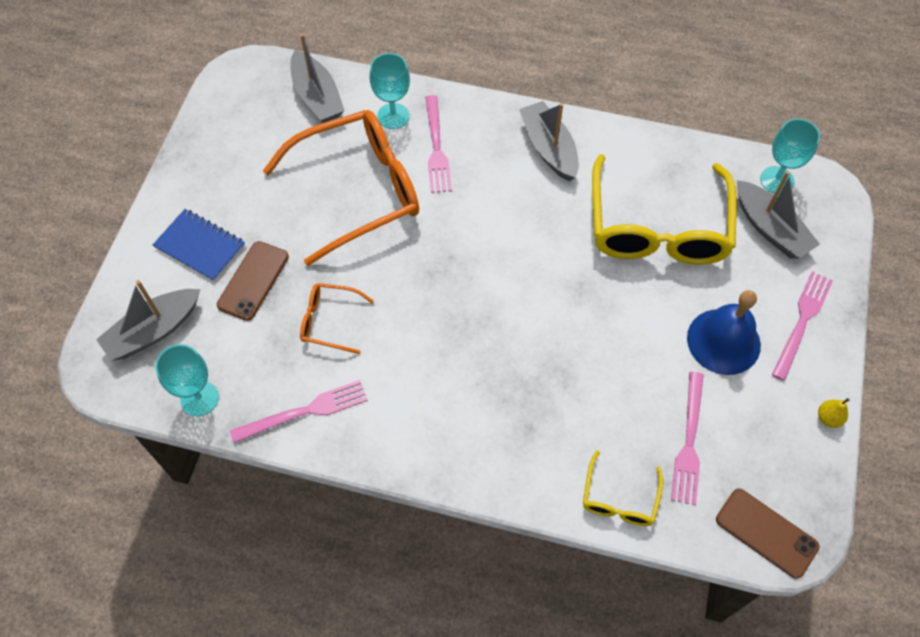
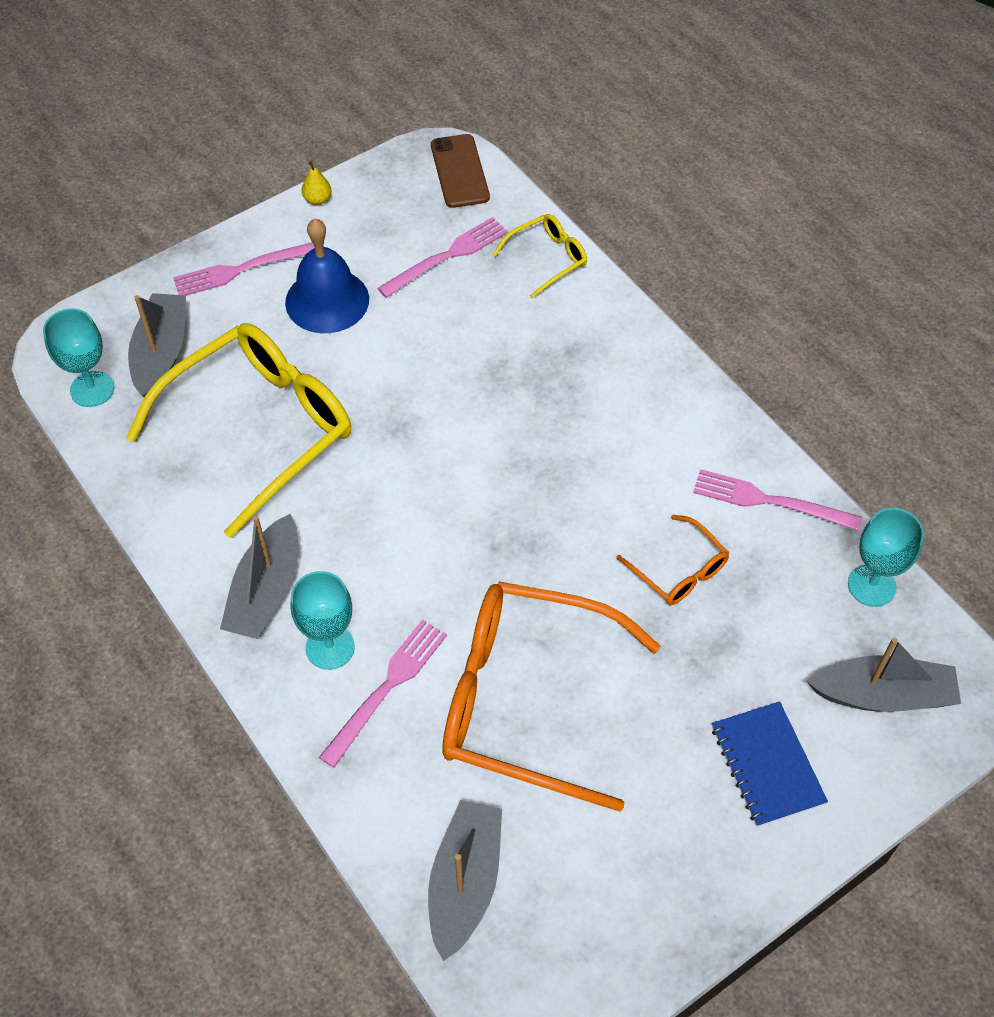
camera: 140 degrees left, 5 degrees down
(253, 280) = (731, 675): brown phone -> none
(393, 116) = (396, 773): turquoise goblet -> turquoise goblet (330, 647)

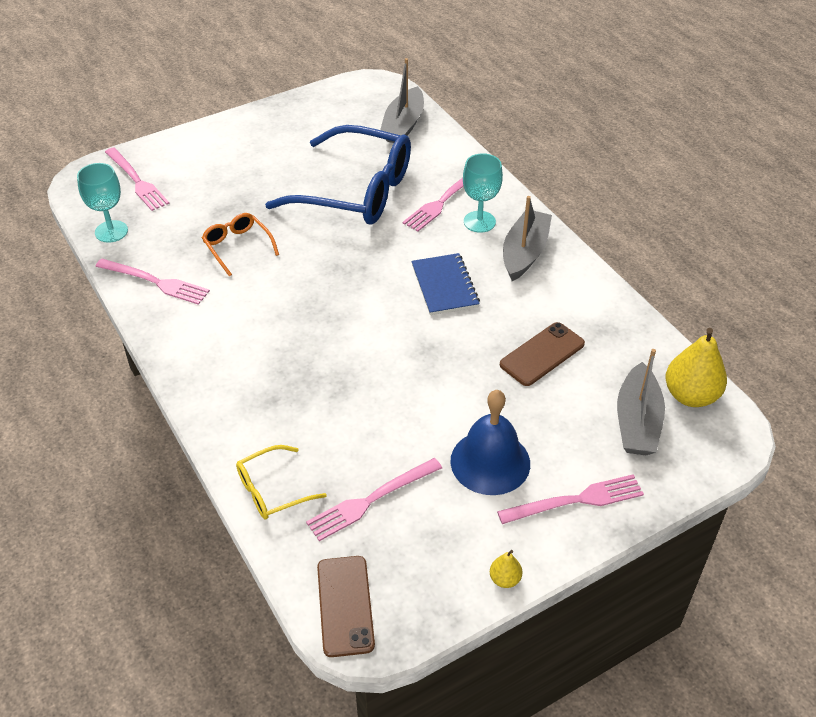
camera: 175 degrees left, 10 degrees down
(92, 389) = (690, 395): turquoise goblet -> yellow pear
(258, 430) = (542, 354): yellow glasses -> brown phone
(528, 700) = (355, 191): orange glasses -> blue glasses
(767, 765) = (221, 157): blue notebook -> blue notebook (444, 286)
(882, 695) = (137, 181): grey boat -> pink fork

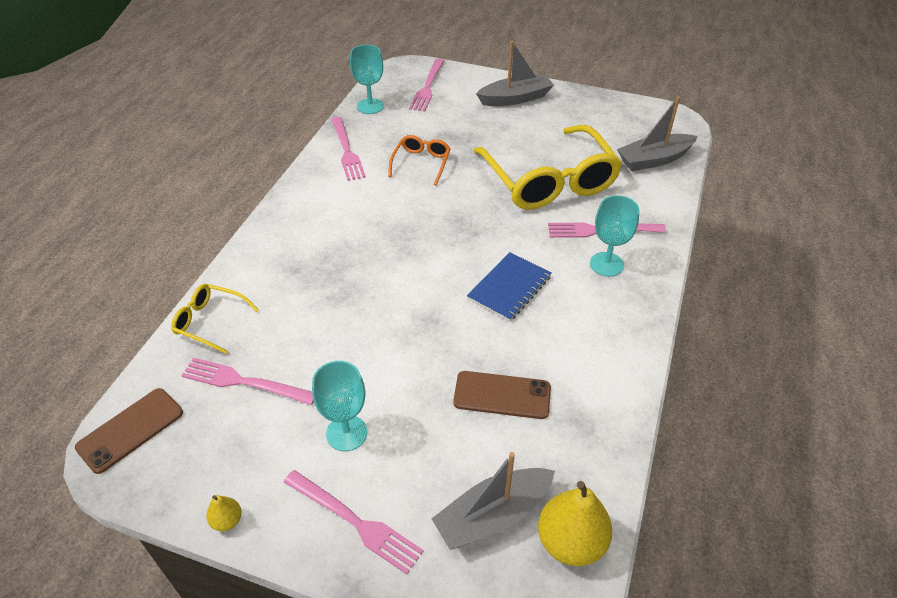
camera: 50 degrees right, 0 degrees up
(355, 191) = (548, 180): blue glasses -> yellow glasses
(490, 462) = (346, 433): blue bell -> turquoise goblet
(524, 253) = (607, 313): grey boat -> grey boat (515, 98)

